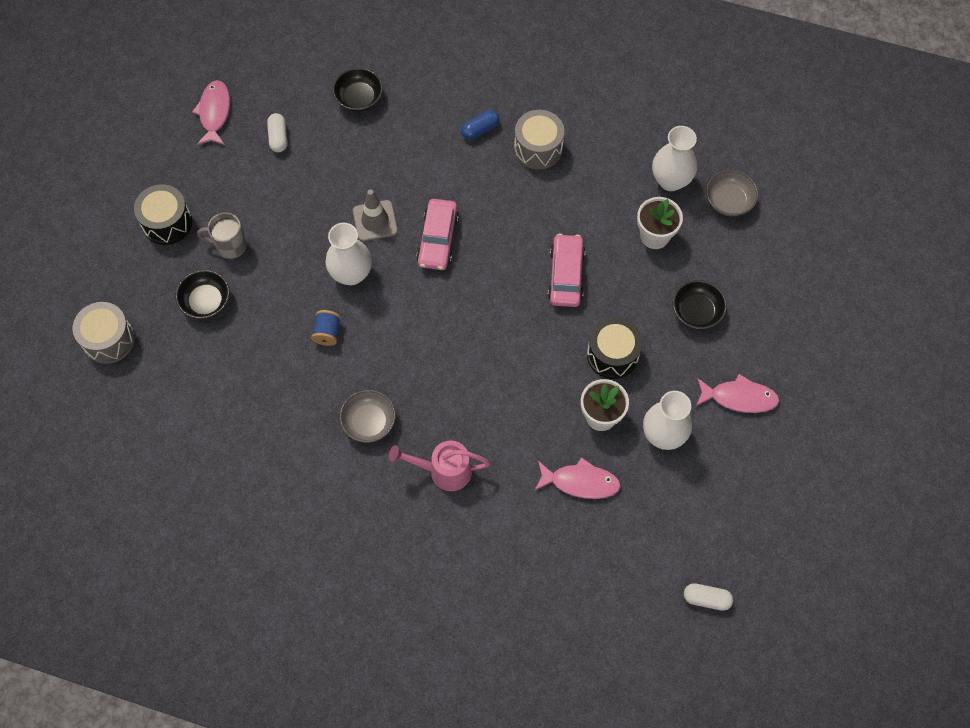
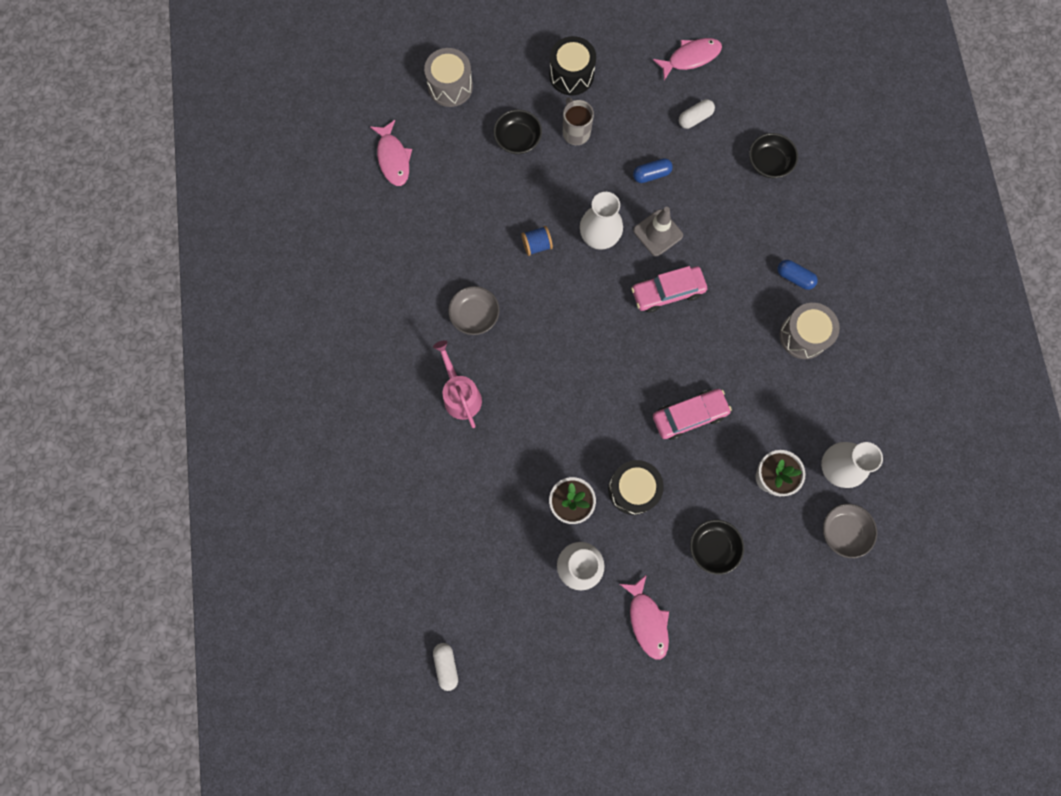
camera: 65 degrees right, 10 degrees up
(313, 200) = (651, 175): none -> blue capsule
(580, 482) = (502, 512): pink fish -> pink fish (393, 158)

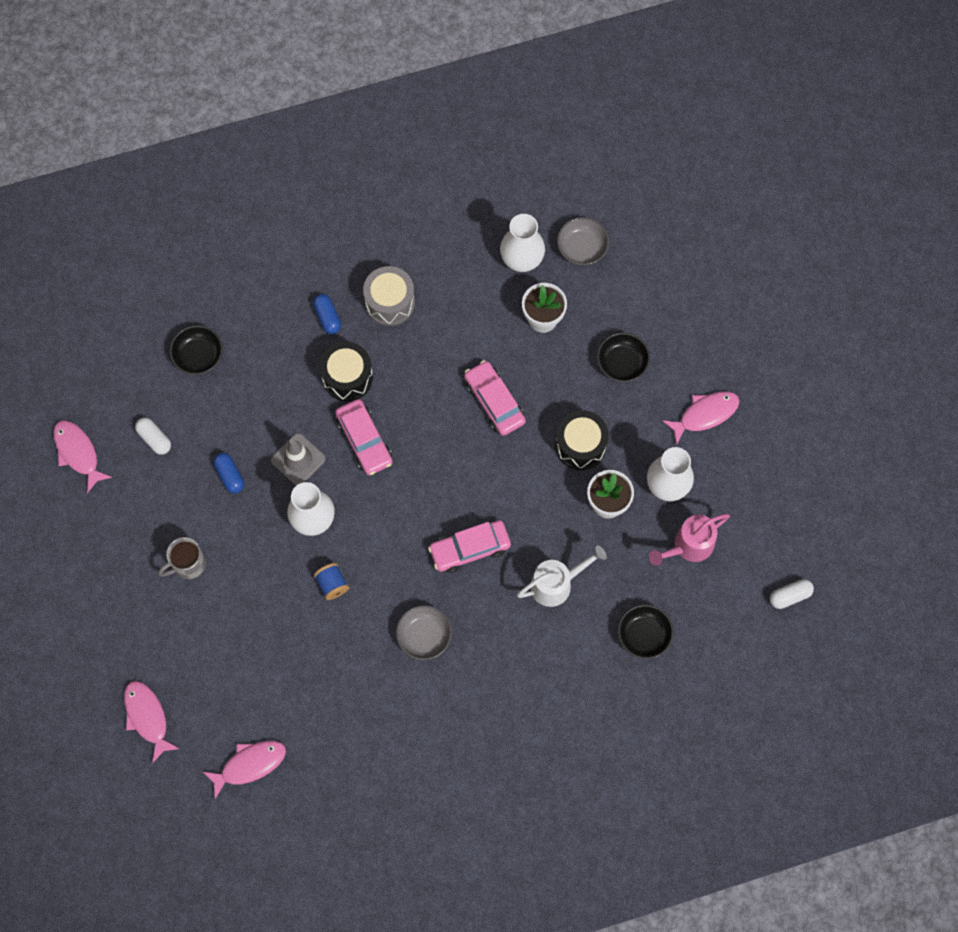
camera: 100 degrees left, 5 degrees down
(450, 86) = (147, 717): grey drum -> pink fish
(460, 394) = (515, 635): pink watering can -> pink watering can (688, 546)
(501, 441) = (557, 583): none -> white watering can
(518, 139) = (206, 627): black bowl -> black bowl (644, 635)
(548, 368) = (470, 549): none -> pink car
(571, 75) = (116, 581): black drum -> black drum (347, 377)
(794, 277) = (327, 317): blue capsule -> blue capsule turned 45 degrees counterclockwise

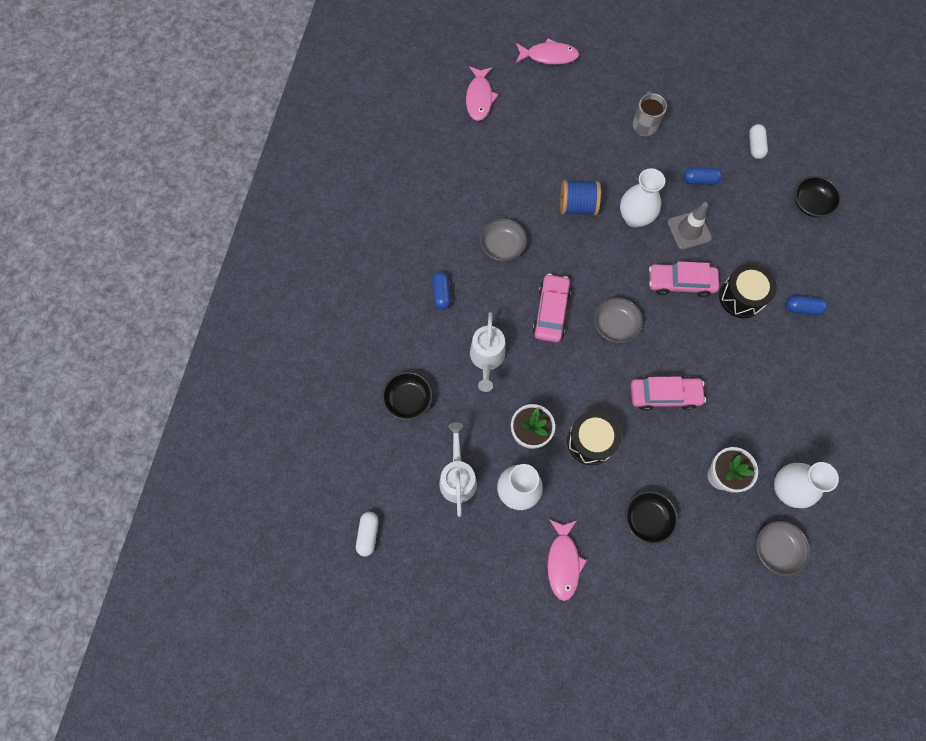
camera: 120 degrees right, 0 degrees up
(78, 453) = (768, 96): pink fish -> none
(154, 439) = (755, 146): white capsule -> white capsule turned 75 degrees counterclockwise
(332, 584) = (577, 206): blue spool -> blue spool, size x1.52
(390, 302) = (794, 361): grey drum -> none
(448, 480) = (615, 325): none -> grey bowl
(514, 668) = (441, 294): none -> blue capsule
(688, 546) = (457, 477): pink watering can -> white watering can

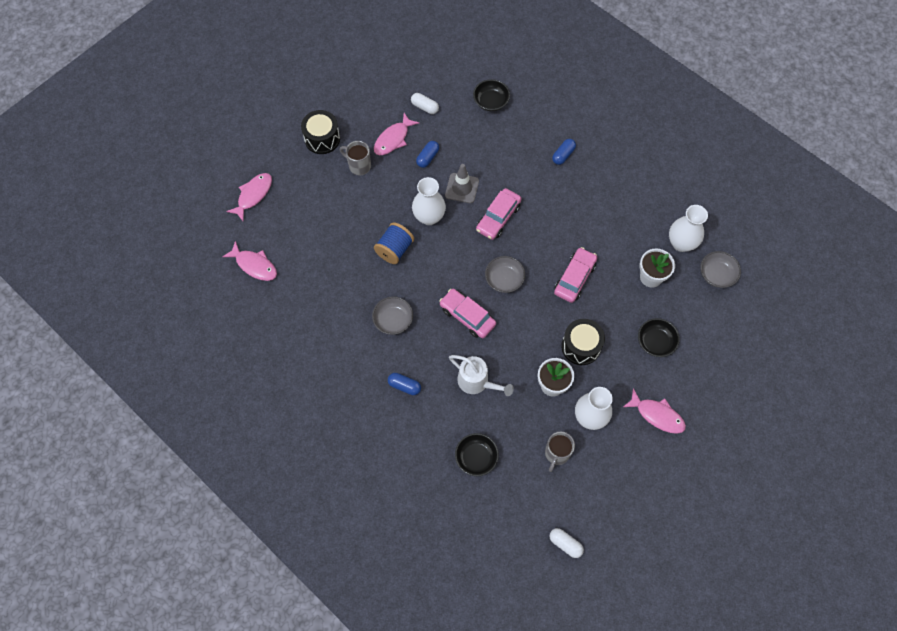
camera: 60 degrees left, 5 degrees down
(457, 477) = (556, 454): white watering can -> grey mug
(697, 138) = (393, 139): none -> pink fish
(741, 297) = (532, 186): black drum -> black drum (322, 139)

